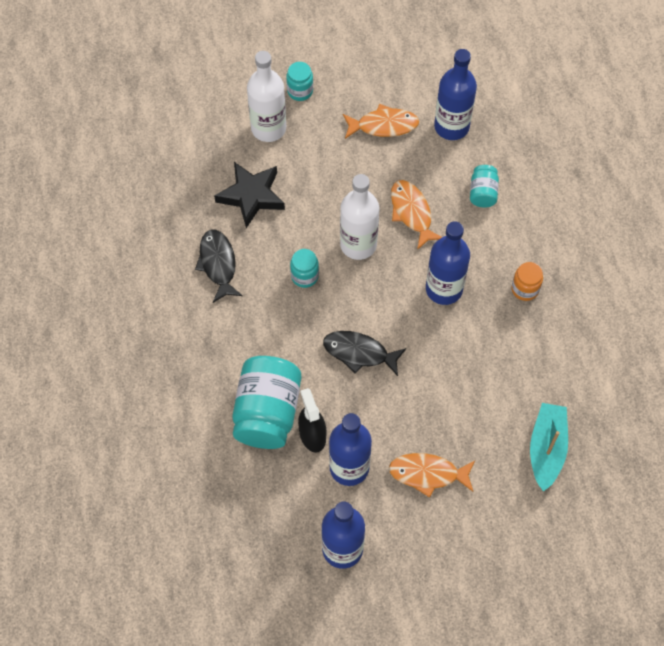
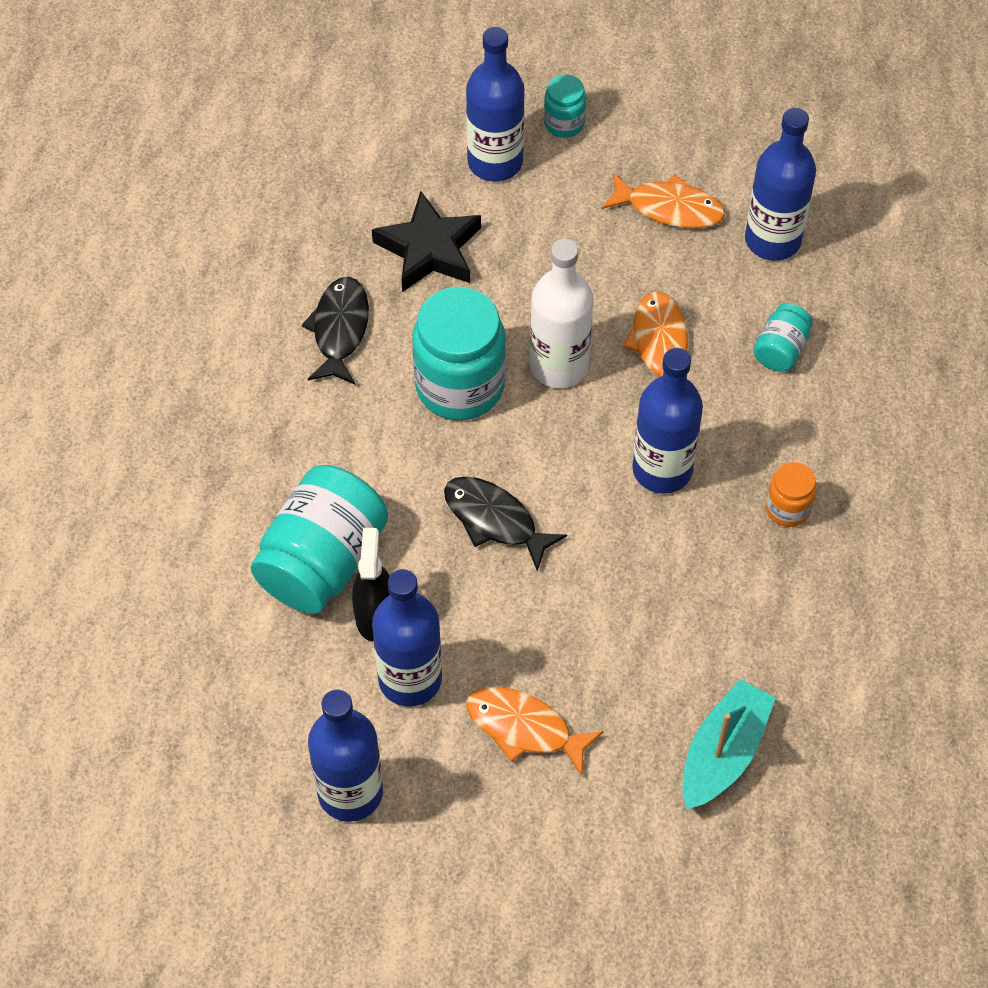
camera: 20 degrees right, 5 degrees down
(268, 128) = (495, 162): white bottle -> blue bottle
(304, 276) = (460, 386): turquoise jar -> turquoise jar, size x2.03

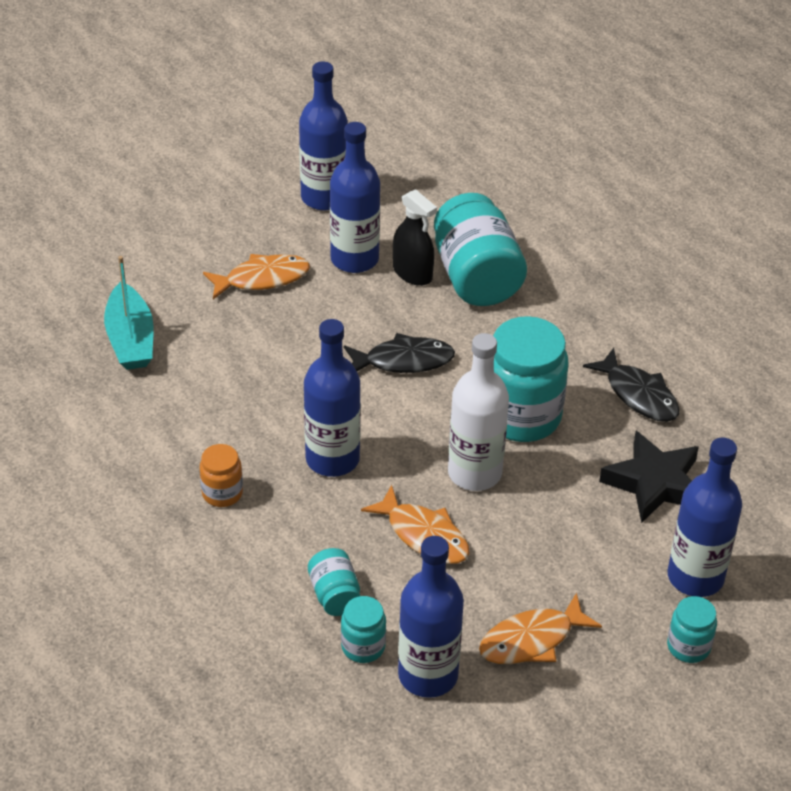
camera: 135 degrees right, 15 degrees down
(799, 294) = (363, 647): none -> turquoise jar

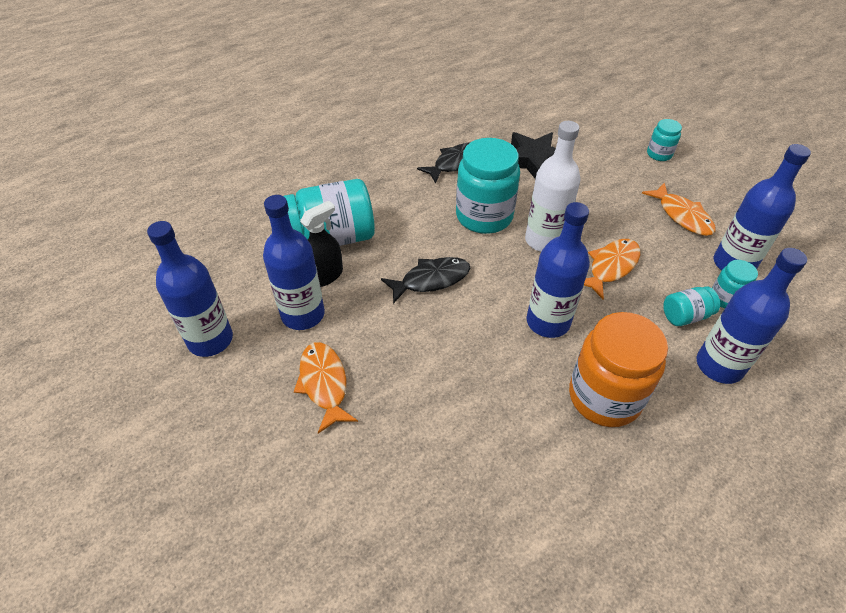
camera: 90 degrees left, 5 degrees up
(131, 339) = (412, 498): turquoise boat -> none
(222, 493) = (604, 397): orange jar -> orange jar, size x2.03
(404, 361) = (431, 280): black fish -> black fish turned 75 degrees clockwise
(695, 577) = (605, 149): blue bottle -> blue bottle (719, 365)

